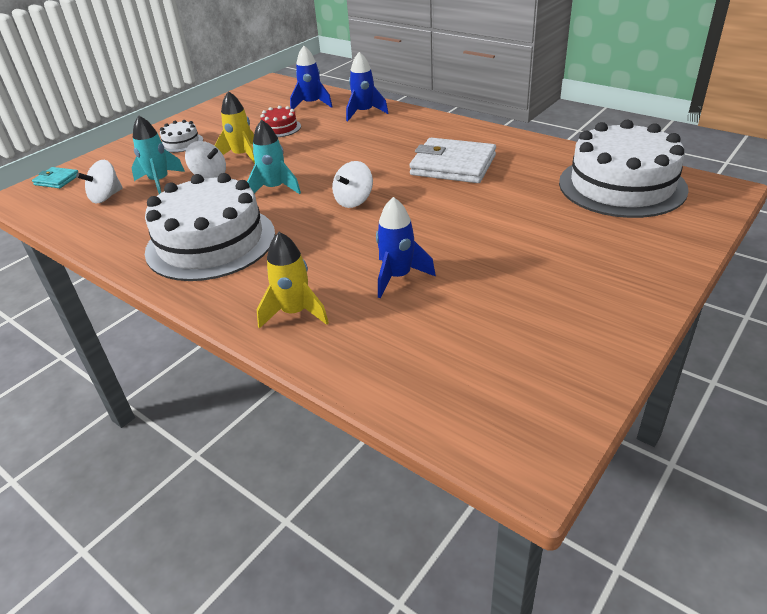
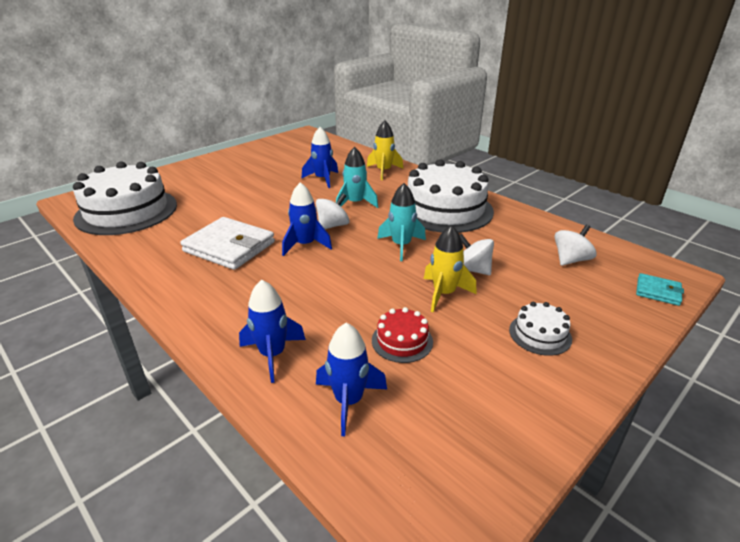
camera: 175 degrees left, 5 degrees down
(159, 182) = (525, 270): turquoise rocket -> turquoise rocket (355, 203)
(376, 177) = (305, 245): none -> blue rocket

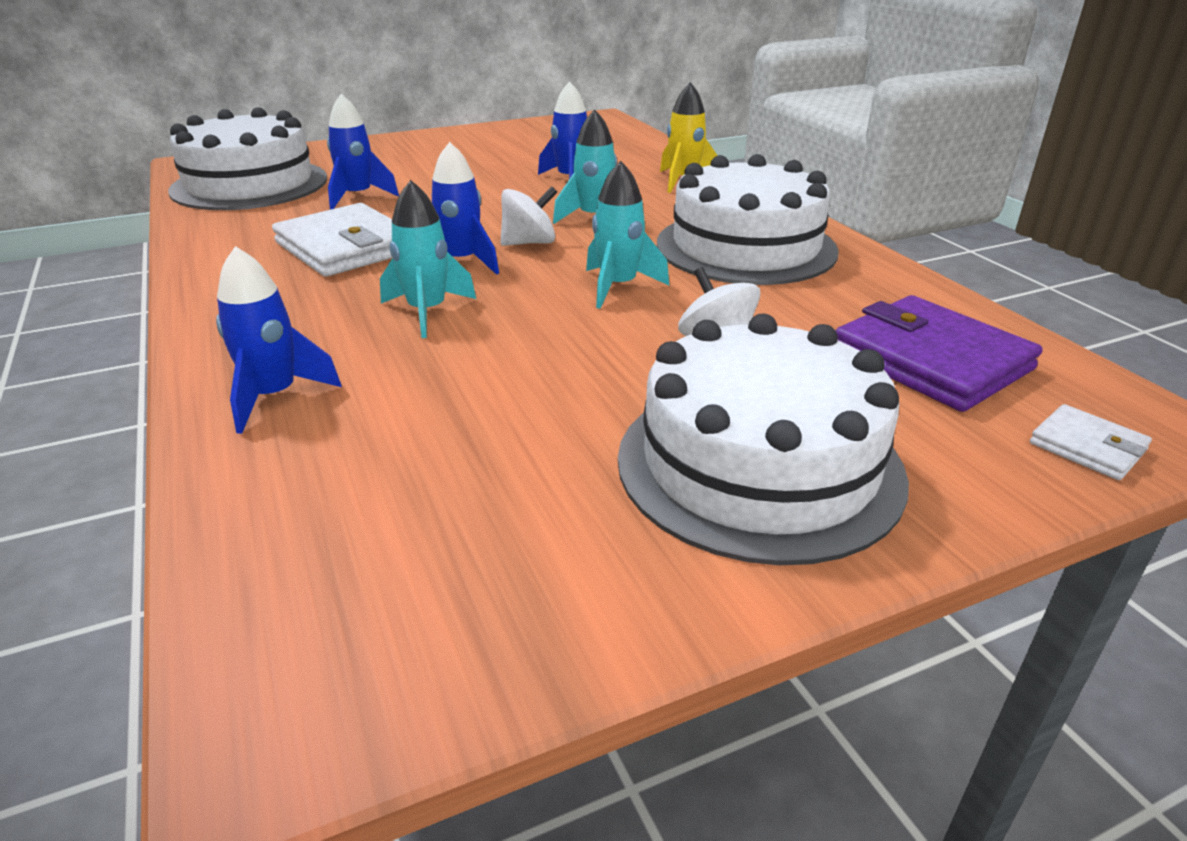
camera: 20 degrees right, 0 degrees up
(313, 281) = (427, 312): none -> turquoise rocket
(349, 401) = (327, 486): blue rocket -> blue rocket (358, 197)
(402, 341) = (493, 421): red cake -> none
(444, 294) = (630, 368): yellow rocket -> none
(540, 334) = (759, 465): white cake -> white cake, size x2.29
(570, 260) = (930, 360): white spinning top -> purple wallet
(658, 291) = (1087, 447): turquoise wallet -> white wallet

